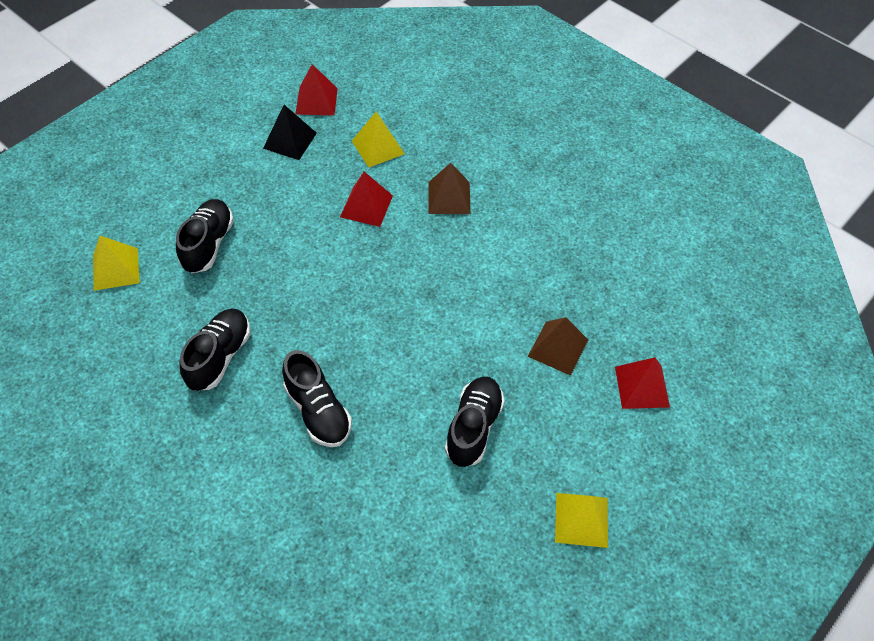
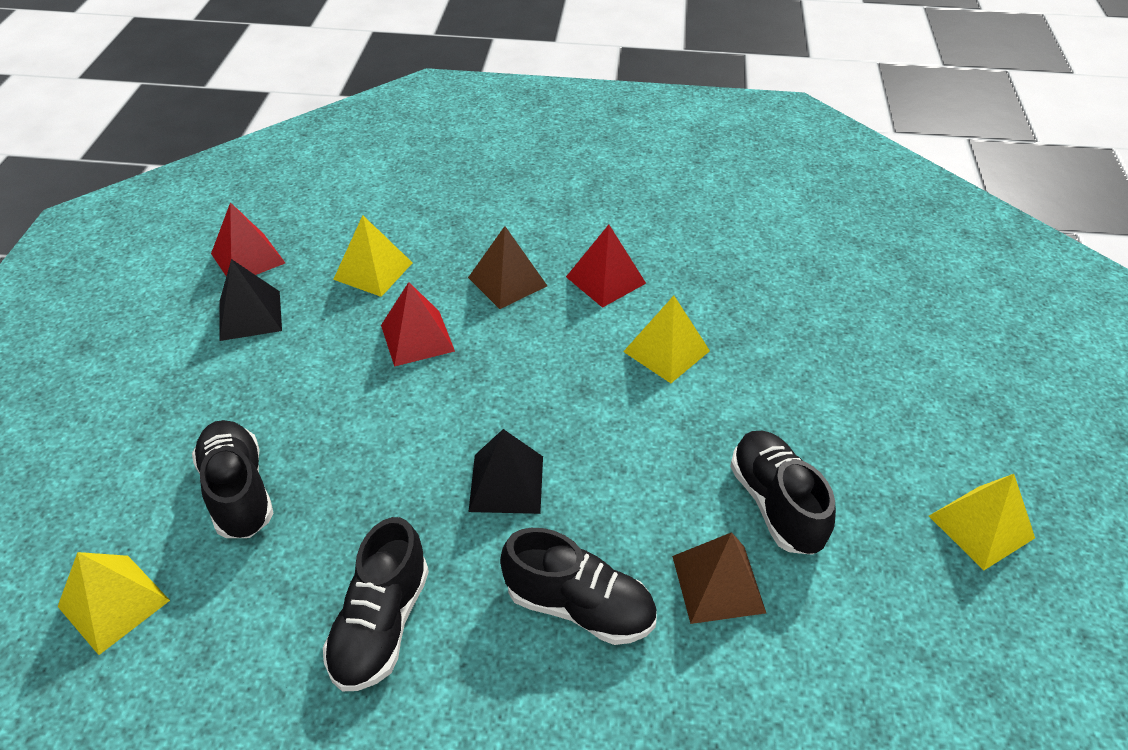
camera: 35 degrees left, 10 degrees down
(219, 357) = (381, 624): black shoe -> black shoe turned 150 degrees counterclockwise
(340, 322) = (506, 483): none -> black pyramid
(501, 298) = (666, 351): none -> yellow pyramid
(558, 348) = (773, 367): brown pyramid -> brown pyramid (718, 584)
(642, 386) = (889, 356): red pyramid -> red pyramid (606, 280)

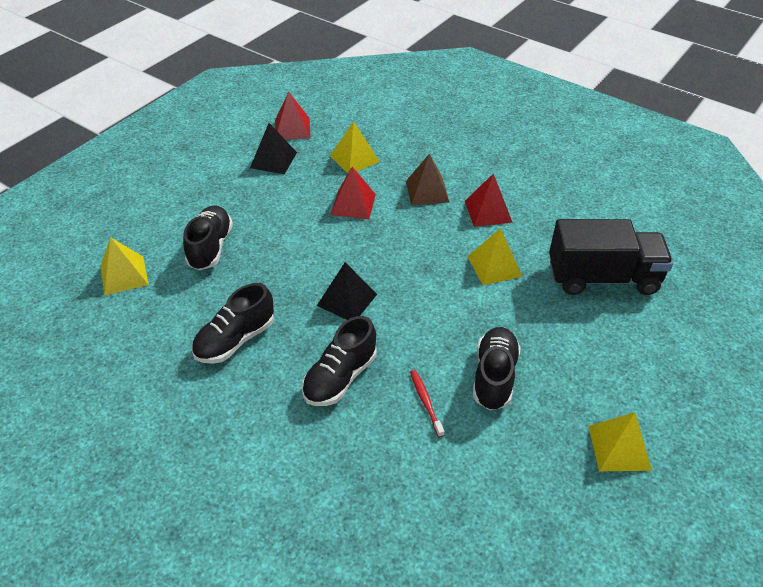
camera: 30 degrees right, 0 degrees up
(579, 606) = (340, 377): black shoe -> black shoe turned 75 degrees clockwise
(718, 584) = (426, 402): brown pyramid -> red toothbrush
(802, 313) = (602, 278): none -> black truck

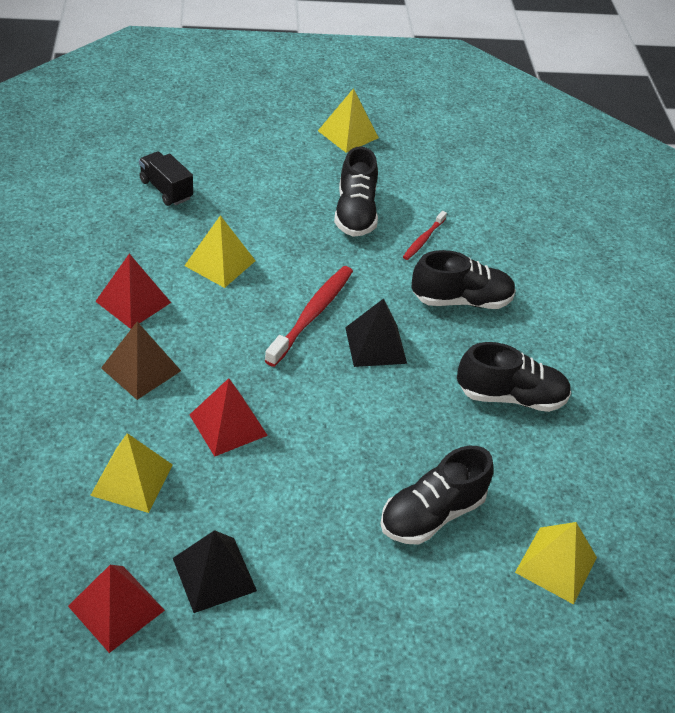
camera: 135 degrees left, 0 degrees up
(403, 284) = (312, 314): none -> red toothbrush
(494, 377) = (355, 213): black shoe -> black shoe turned 60 degrees counterclockwise
(602, 278) = (166, 190): black truck -> black truck, size x0.51

